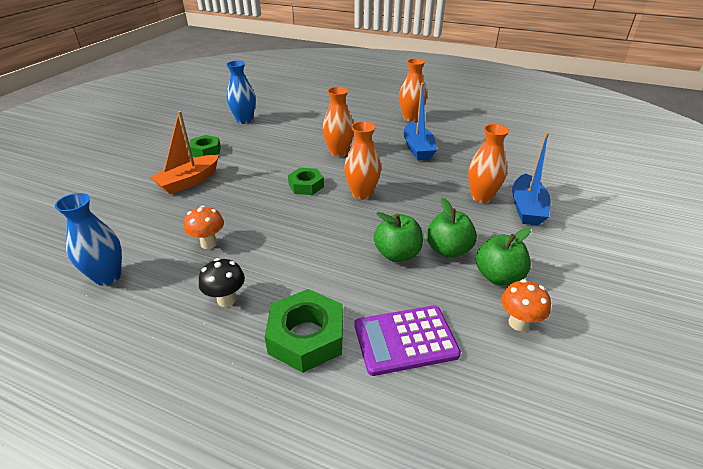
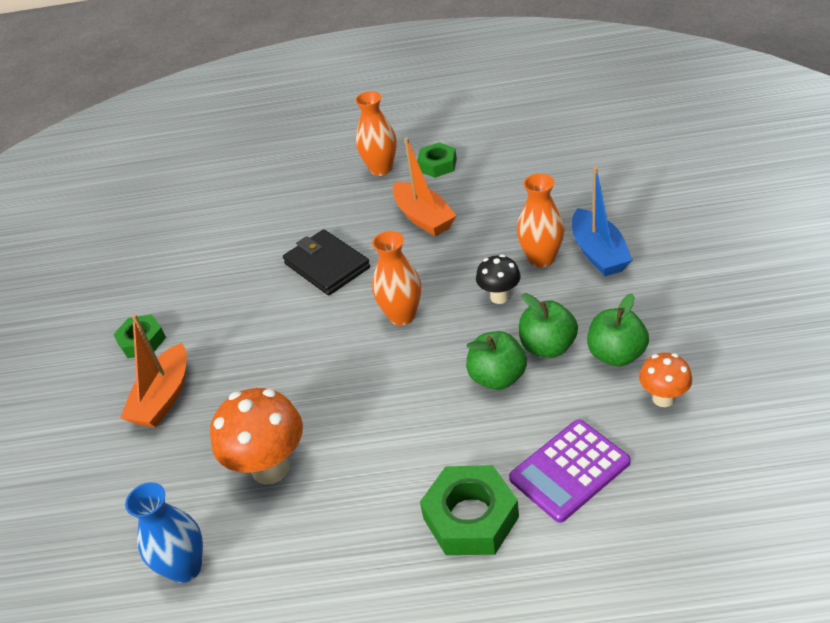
camera: 20 degrees left, 5 degrees up
(209, 243) = (270, 468): orange mushroom -> orange mushroom, size x1.77
(226, 300) = (352, 522): black mushroom -> black mushroom (499, 297)
(244, 120) = (152, 267): blue vase -> none
(306, 185) = (324, 334): green nut -> green nut (437, 165)
(338, 152) = (327, 266): orange vase -> black wallet
(417, 149) = (423, 218): blue boat -> orange boat

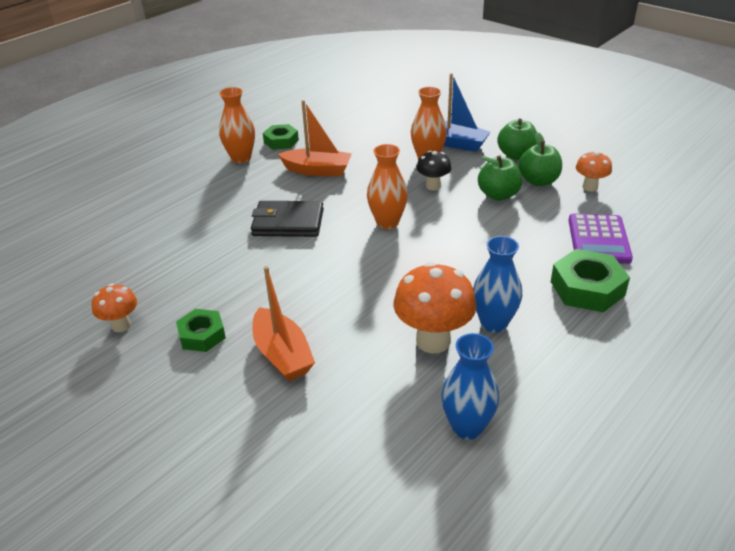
camera: 50 degrees left, 5 degrees down
(112, 297) = (121, 325): none -> orange mushroom
(337, 489) = (494, 323): none -> blue vase
(497, 377) = (495, 221): green apple -> green apple (516, 155)

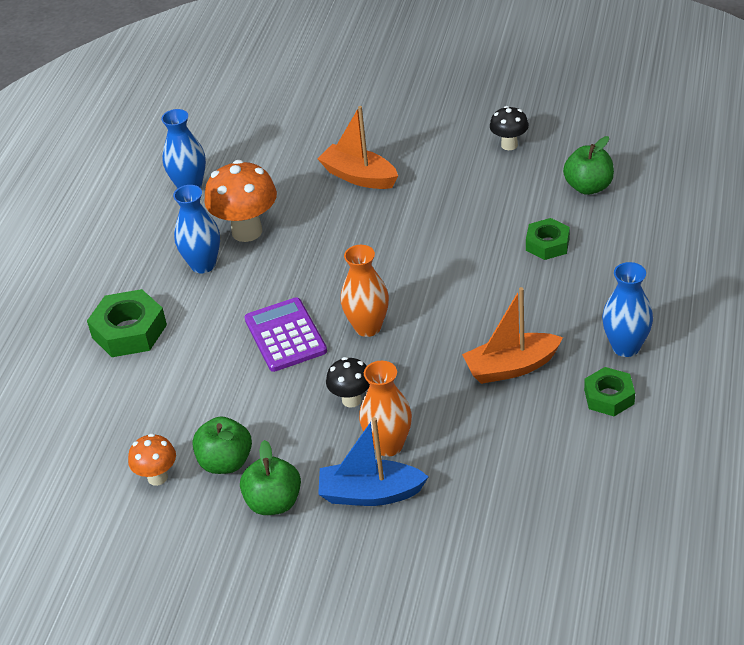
camera: 155 degrees right, 5 degrees up
(121, 325) = (509, 145): orange mushroom -> black mushroom
(202, 335) = (436, 164): green nut -> green nut (547, 244)
(241, 158) = (626, 347): orange vase -> blue vase
(288, 222) = (472, 285): black wallet -> none
(498, 195) = (266, 418): green apple -> green apple (588, 187)
(598, 239) = (130, 396): purple calculator -> purple calculator (285, 335)

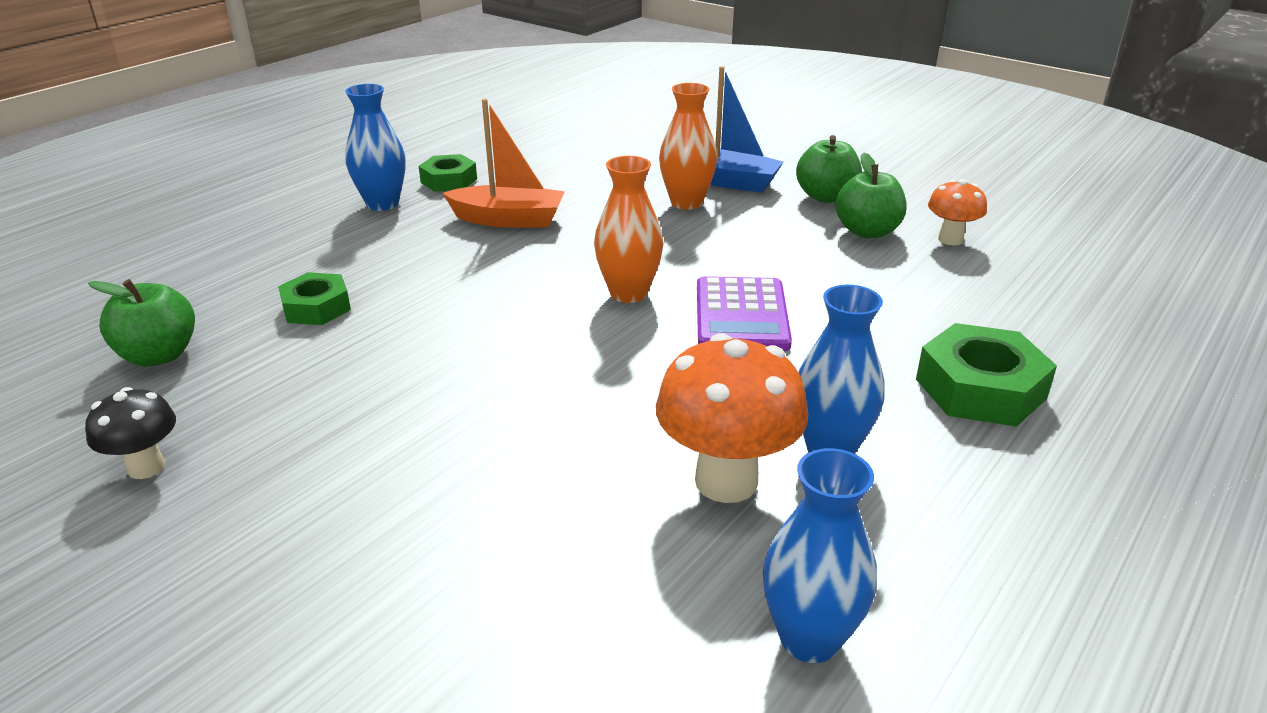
camera: 160 degrees left, 10 degrees down
(351, 400) = (699, 240): black mushroom -> none
(359, 176) = (449, 512): orange boat -> none

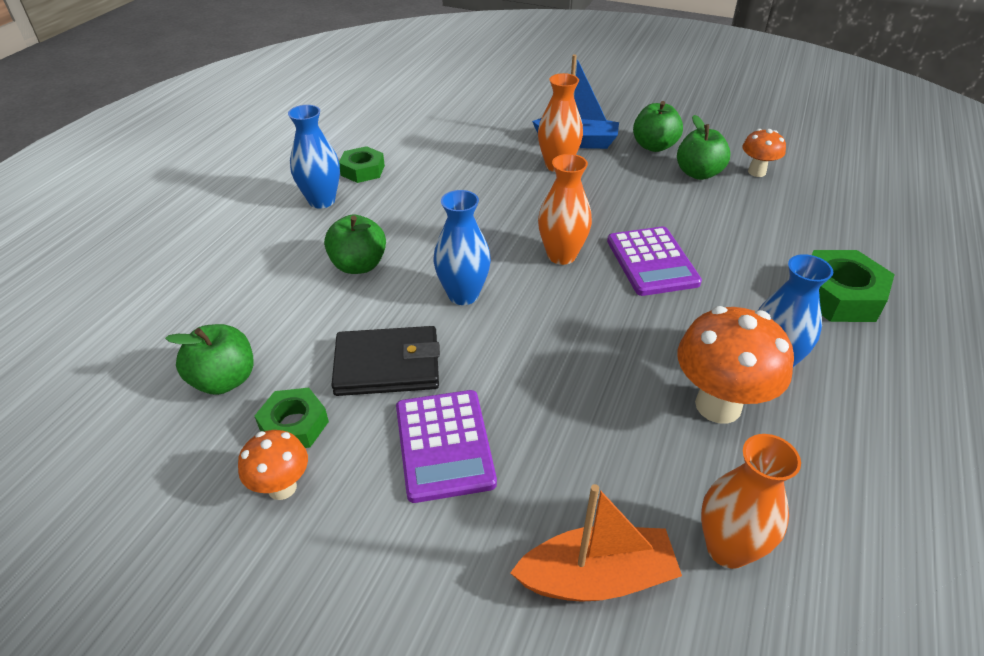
camera: 15 degrees left, 10 degrees up
(146, 467) = (282, 487): black mushroom -> orange mushroom
(316, 307) = (328, 310): green nut -> green nut (294, 425)
(344, 371) = (387, 365): none -> black wallet
(353, 460) = (444, 445): none -> purple calculator
(380, 270) = (359, 265): none -> green apple
(508, 220) = (432, 201): orange boat -> orange boat (596, 578)
(633, 639) = (728, 548): none -> orange vase
(809, 638) = (837, 518): blue vase -> blue vase (463, 295)

